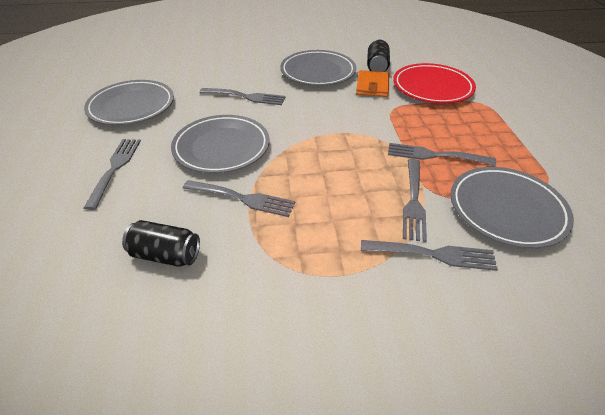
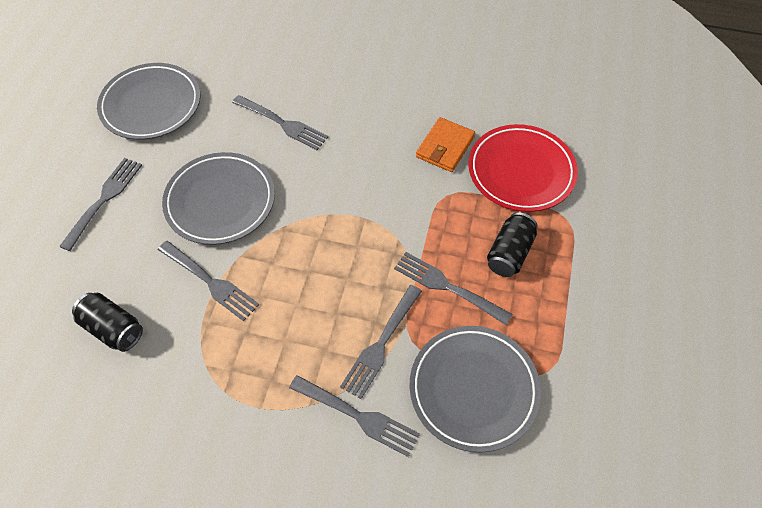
camera: 20 degrees right, 15 degrees up
(318, 72) = (391, 101): grey plate -> none
(377, 66) = (473, 110): black can -> black can (509, 253)

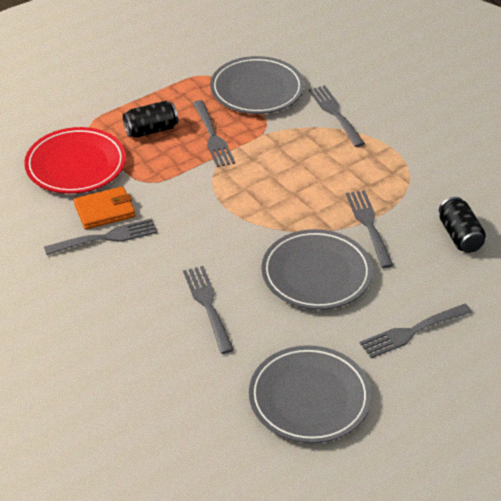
camera: 140 degrees left, 15 degrees down
(381, 344) = (287, 134): grey fork -> grey fork (106, 238)

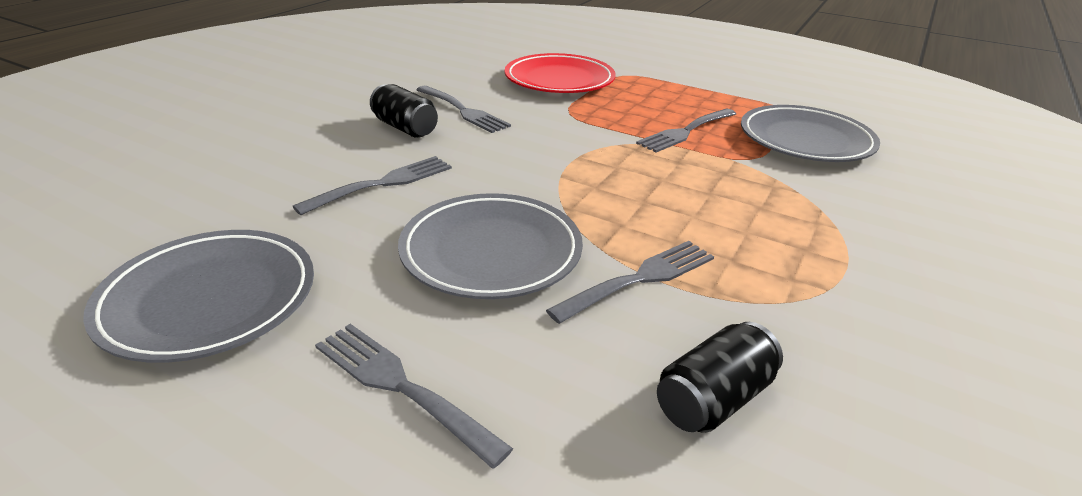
camera: 65 degrees right, 10 degrees down
(104, 211) = (504, 103): orange wallet -> none
(151, 130) = (653, 100): black can -> black can (405, 128)
(335, 114) = (847, 200): grey fork -> none

